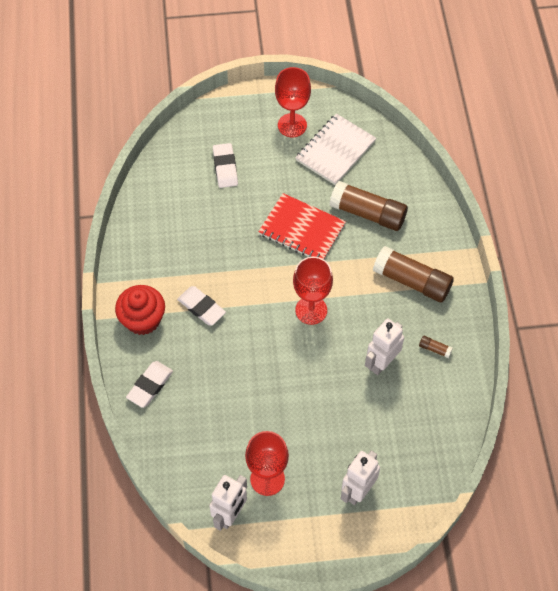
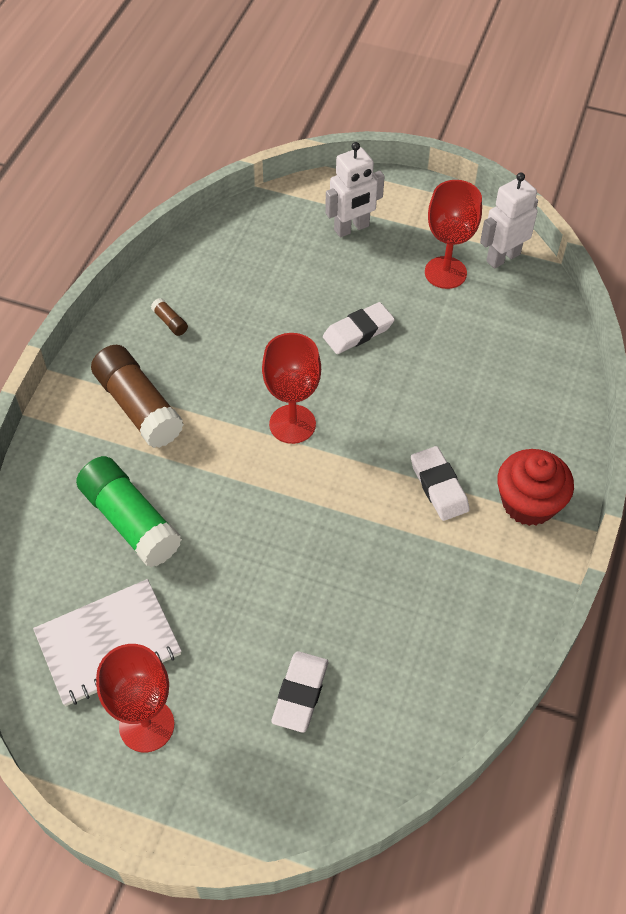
camera: 155 degrees left, 5 degrees down
(150, 385) = (548, 417): white eraser -> white eraser (358, 332)
(302, 229) = (239, 537): red notebook -> none
(368, 213) = (130, 521): brown glue stick -> green glue stick
(381, 363) = (243, 332): white robot -> none

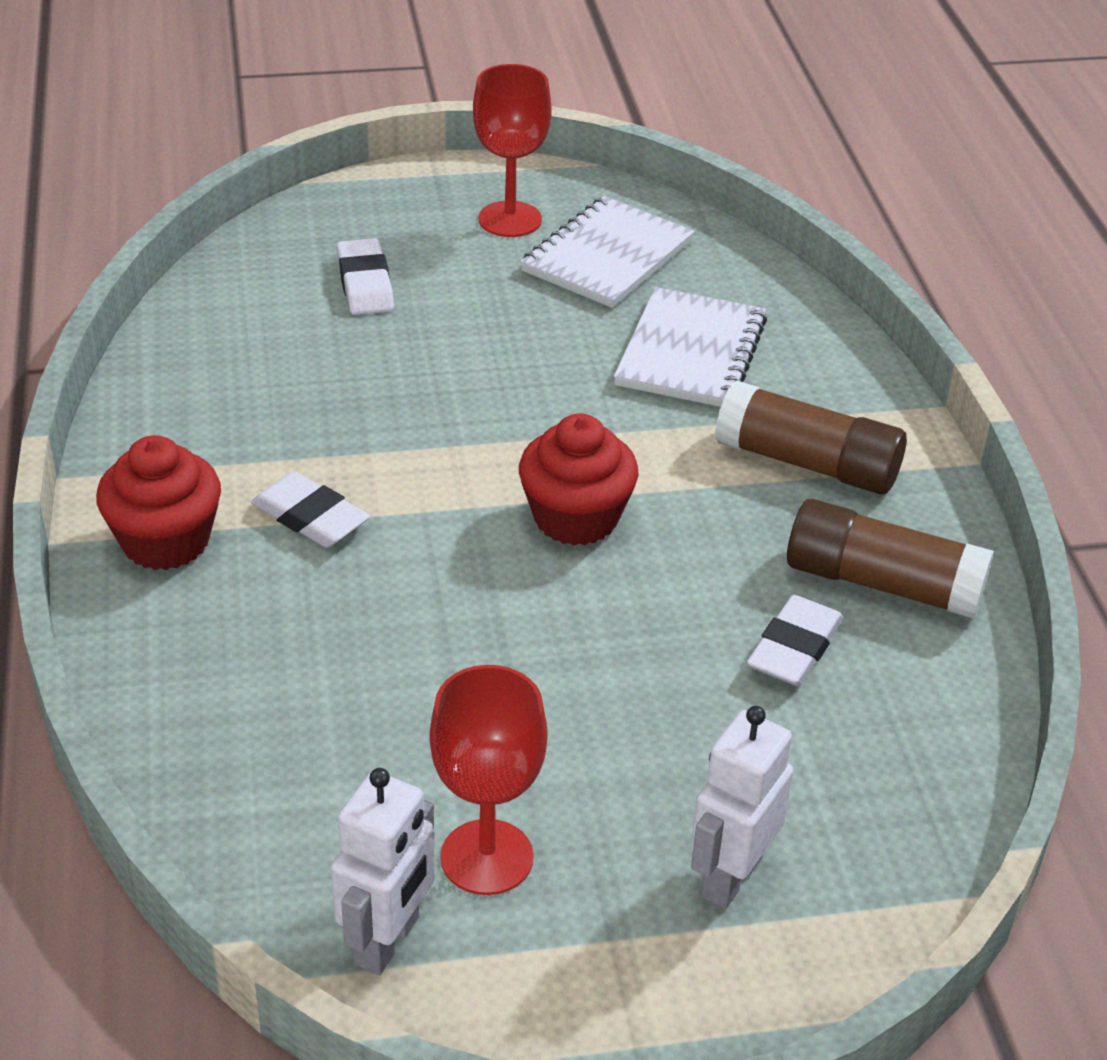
camera: 150 degrees right, 15 degrees down
(130, 521) = (690, 352): green glue stick -> white notebook
(170, 322) = (882, 583): brown glue stick -> brown glue stick, size x2.46
(292, 424) = (576, 518): red goblet -> red cupcake
(358, 332) = (574, 683): white eraser -> white eraser (794, 648)

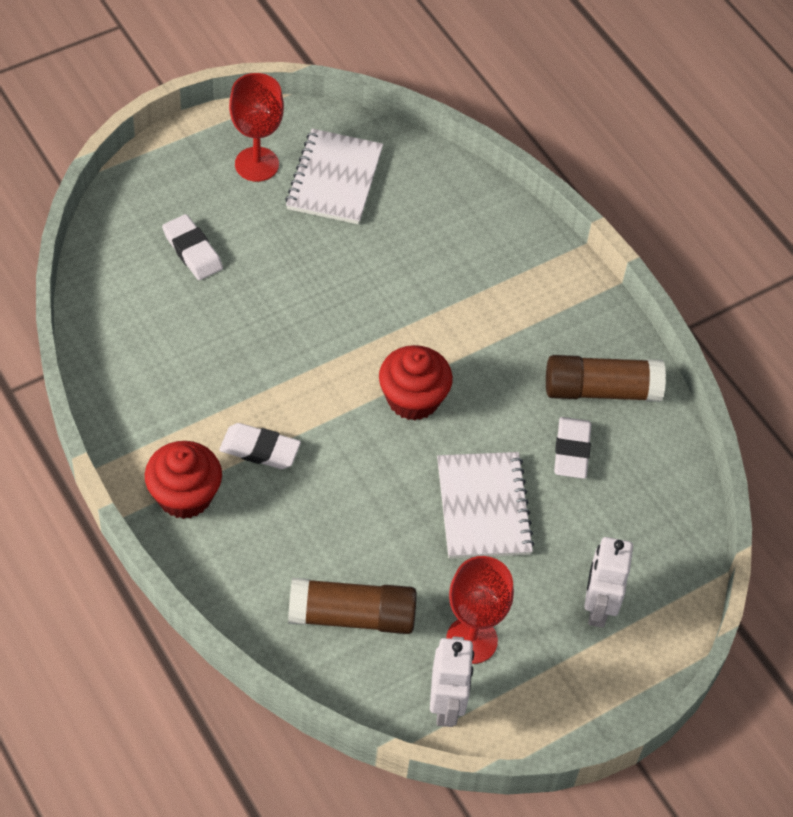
camera: 25 degrees left, 15 degrees up
(690, 352) = (422, 247): white notebook -> white notebook (483, 507)
(807, 463) = (526, 314): brown glue stick -> brown glue stick (352, 616)

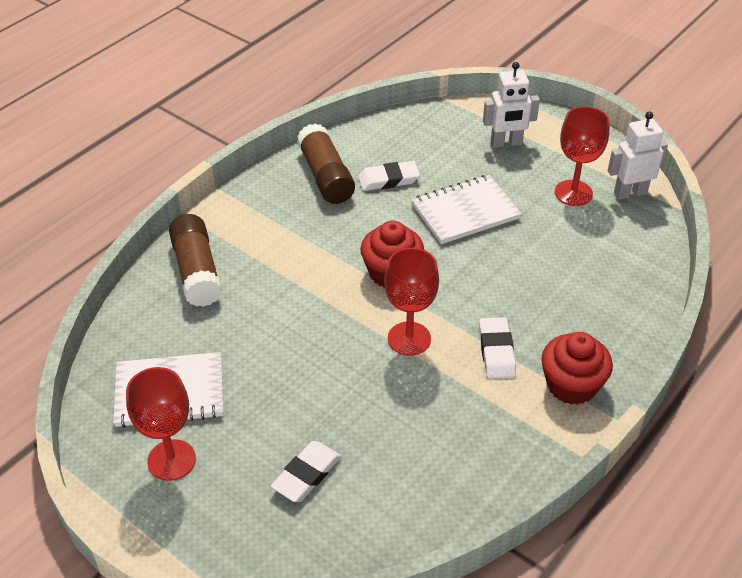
camera: 105 degrees left, 10 degrees down
(312, 381) = (409, 338): none -> red goblet
(352, 616) = (601, 255): brown glue stick -> brown glue stick (197, 271)

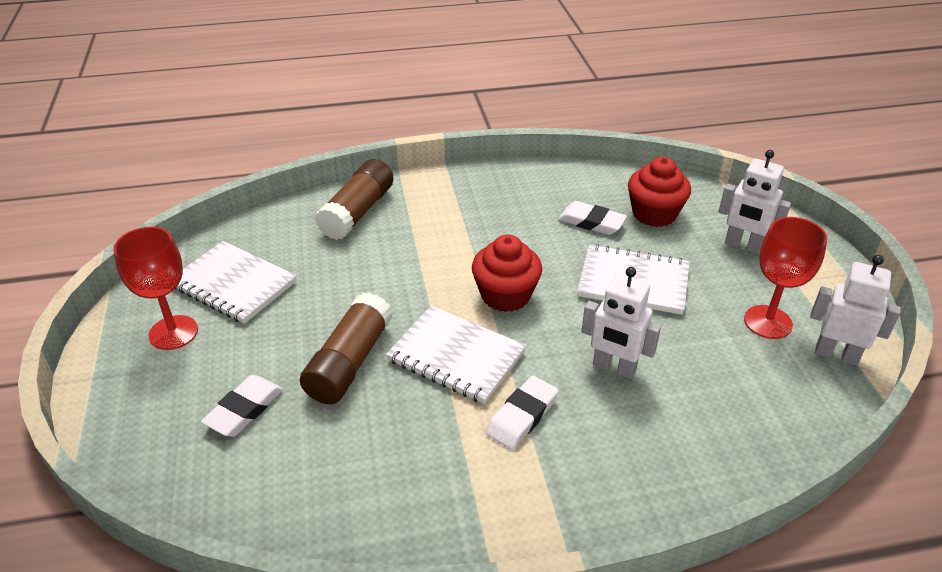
camera: 40 degrees right, 5 degrees down
(306, 474) = (244, 409): white eraser -> white eraser turned 45 degrees counterclockwise
(326, 176) = (540, 194): brown glue stick -> brown glue stick (349, 362)
(409, 338) = (456, 356): red goblet -> white notebook
(516, 282) = (614, 368): none -> white robot
(571, 385) = (560, 495): red cupcake -> red cupcake (654, 214)

